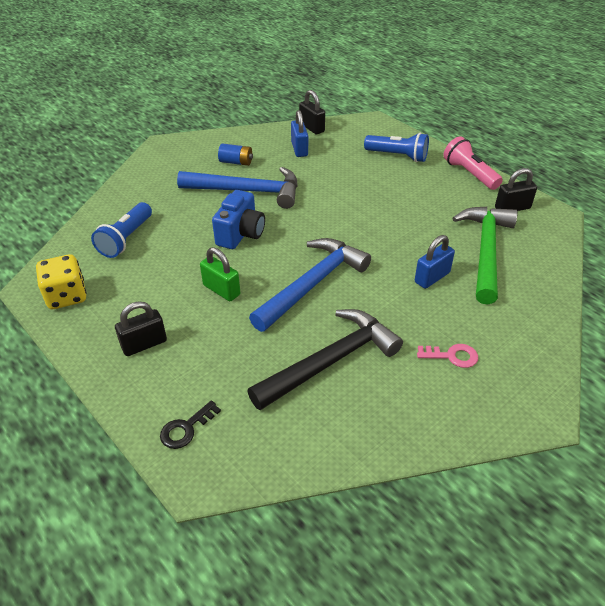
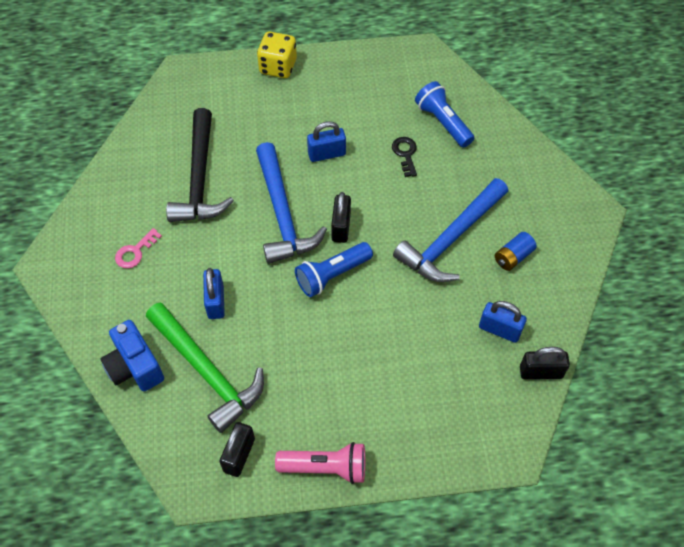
camera: 125 degrees right, 15 degrees up
(66, 296) = (397, 66): yellow dice -> yellow dice (278, 67)
(144, 344) = (309, 89): black padlock -> black padlock (341, 227)
(186, 428) = (219, 81): black key -> black key (405, 154)
(221, 290) = (326, 154): green padlock -> blue padlock
(241, 234) = (387, 200): blue camera -> blue camera (135, 367)
(397, 156) = (415, 419): blue flashlight -> blue flashlight (332, 275)

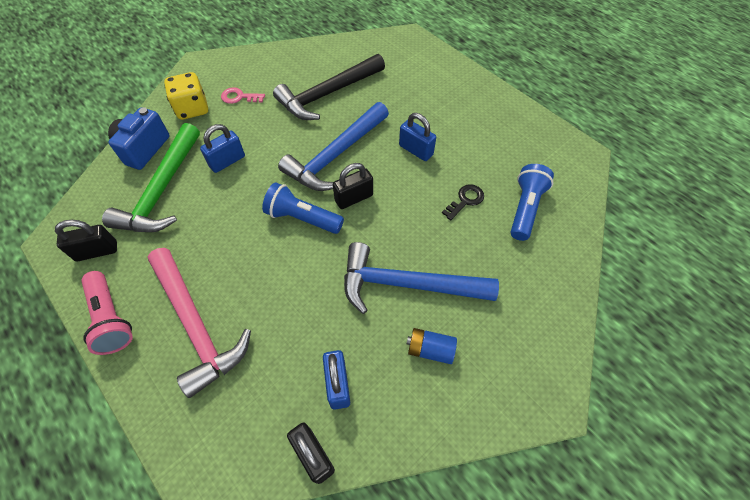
camera: 55 degrees right, 0 degrees up
(278, 67) = (467, 79): yellow dice -> yellow dice (192, 109)
(380, 403) = (196, 325): none -> pink hammer

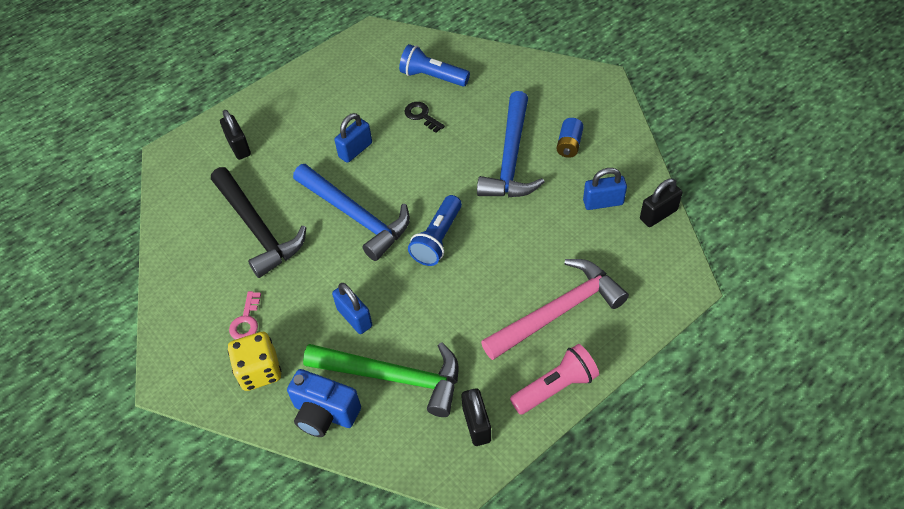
camera: 85 degrees left, 5 degrees down
(354, 198) = (414, 198): black padlock -> black padlock (239, 147)

